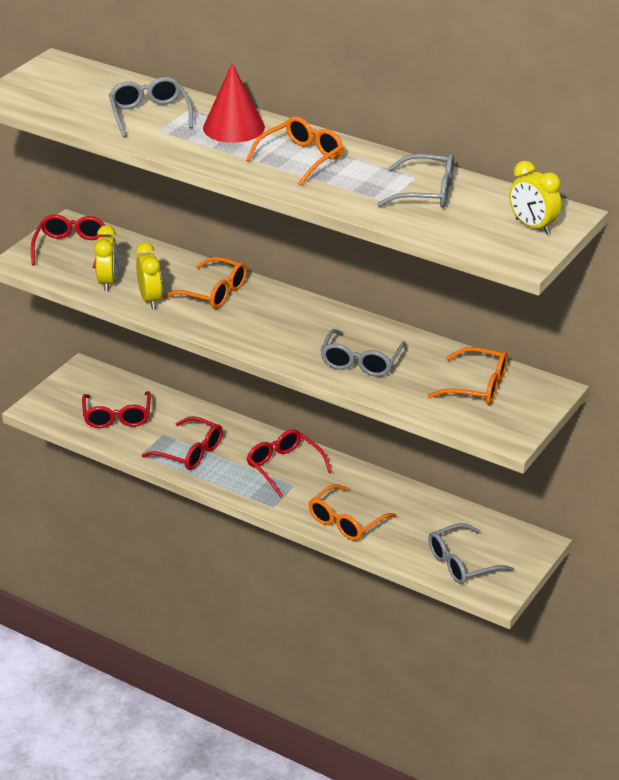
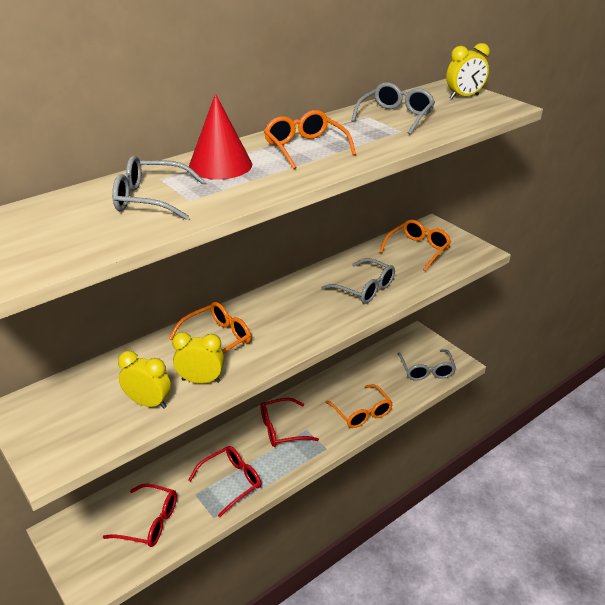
camera: 70 degrees left, 0 degrees up
(71, 247) = (60, 417): red glasses -> none

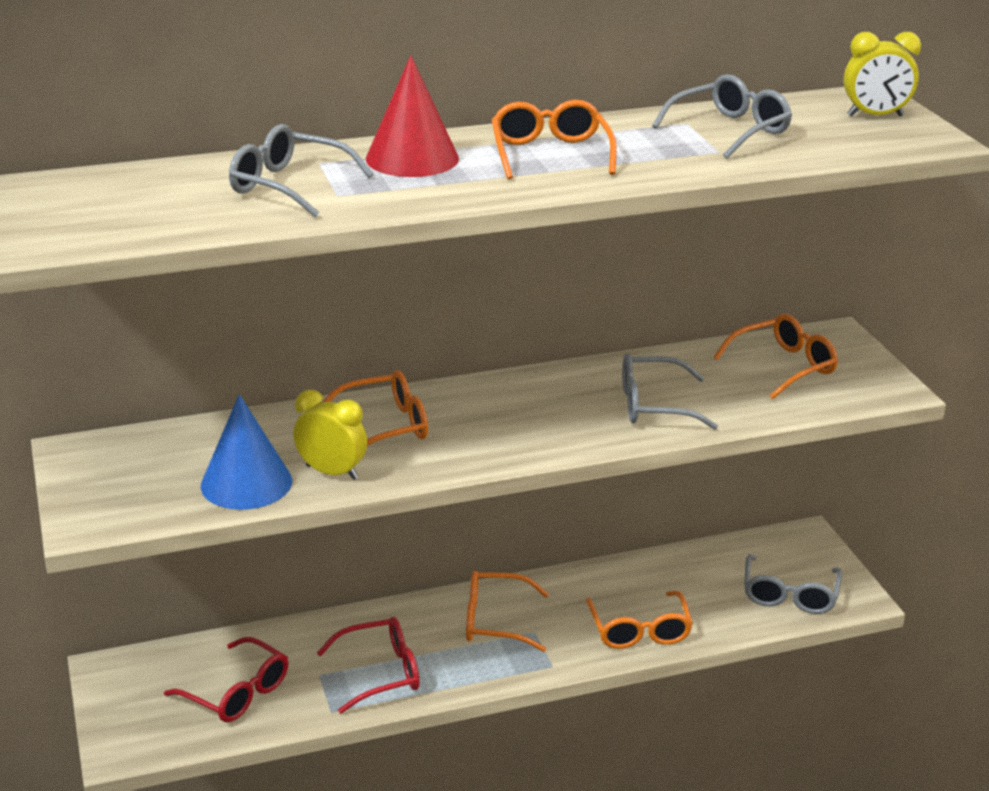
camera: 20 degrees right, 5 degrees down
(148, 403) = (246, 483): yellow clock -> blue cone
(281, 429) = (495, 621): red glasses -> orange glasses
(364, 289) = (653, 405): grey glasses -> grey glasses turned 120 degrees clockwise

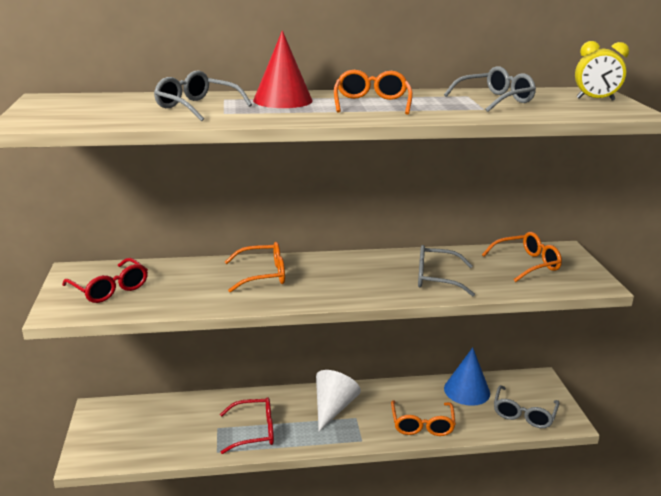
camera: 10 degrees right, 5 degrees down
(237, 692) = (165, 432): red glasses -> red glasses (110, 289)
(246, 483) = (164, 298): blue cone -> blue cone (467, 390)
(332, 472) = (219, 297): yellow clock -> none
(495, 621) = (333, 408): orange glasses -> white cone

